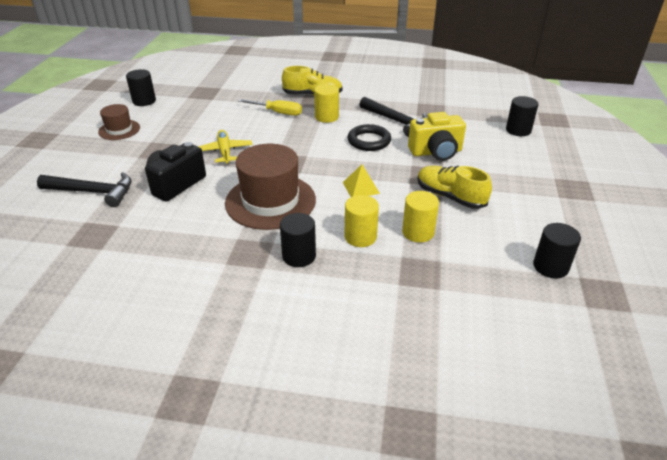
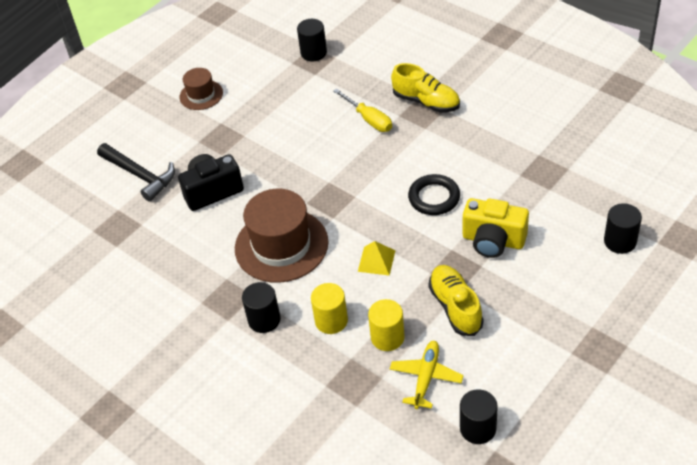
camera: 35 degrees right, 10 degrees up
(144, 101) = (246, 56): black cylinder -> black cylinder (313, 53)
(225, 151) = (280, 162): yellow plane -> yellow plane (426, 377)
(326, 117) = (416, 144): yellow cylinder -> none
(397, 121) = (488, 177): black hammer -> none

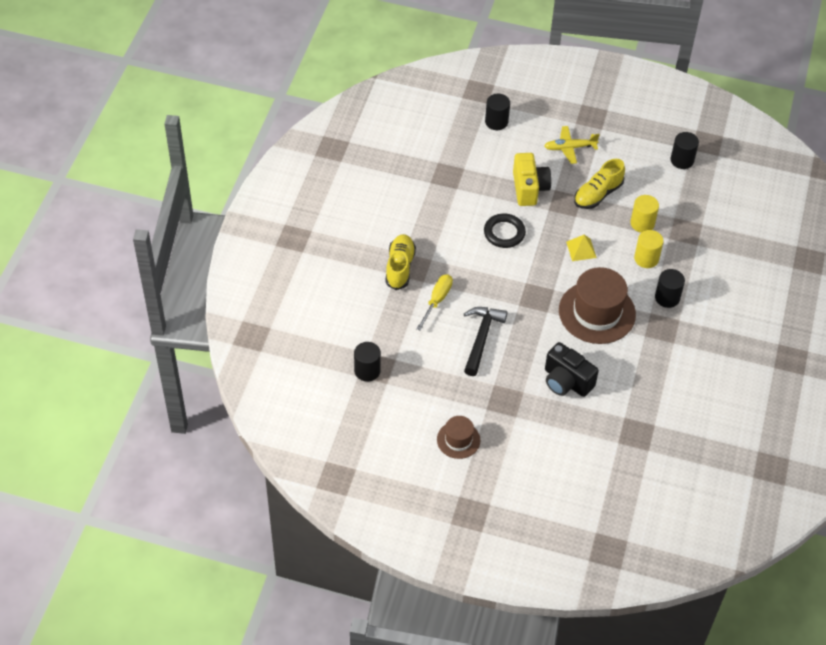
camera: 120 degrees left, 5 degrees up
(140, 175) = (575, 443): black hammer -> black hammer (481, 338)
(426, 377) = (661, 195): yellow plane -> yellow plane (570, 148)

